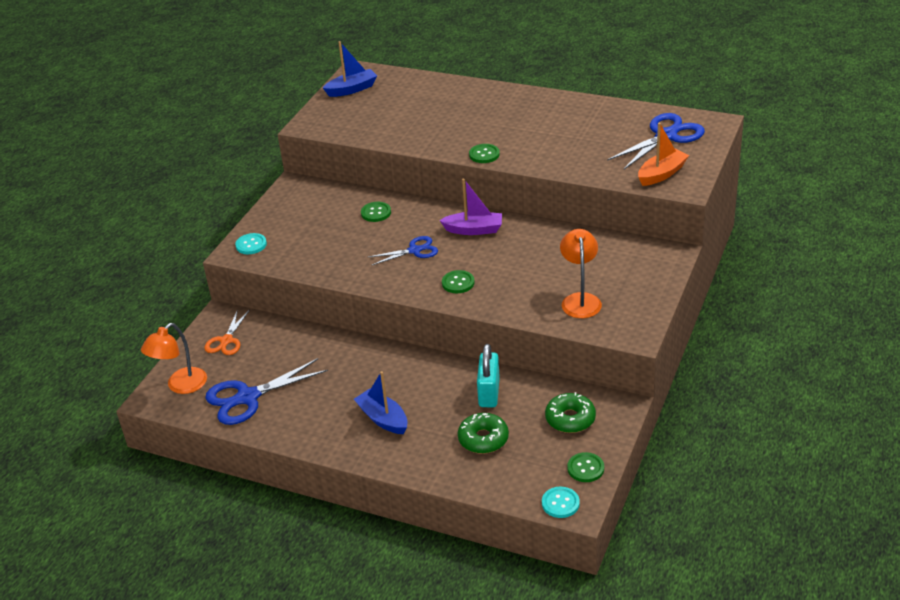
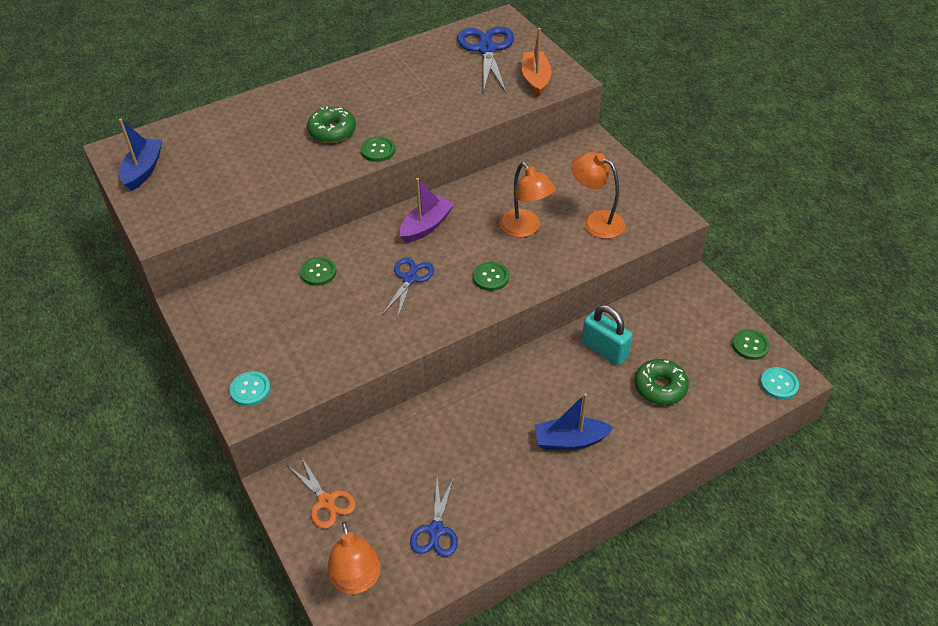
camera: 55 degrees left, 10 degrees up
(247, 397) = (436, 530): blue scissors -> blue scissors, size x0.60
(527, 272) = (525, 229): none -> orange lamp
(570, 419) = (684, 320): green donut -> green donut (332, 131)

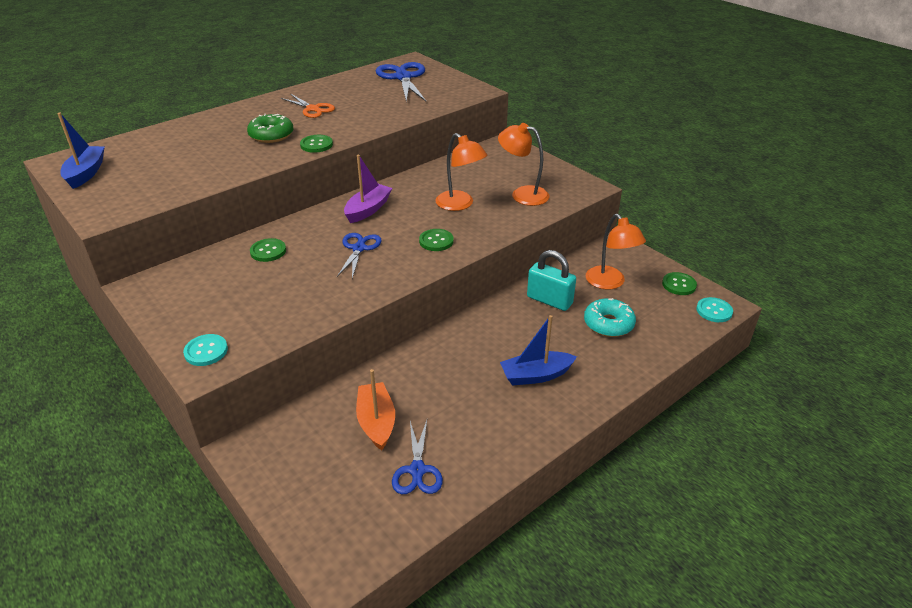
camera: 10 degrees left, 10 degrees down
(326, 501) = (296, 457): orange scissors -> orange scissors (313, 109)
(357, 581) = (339, 530): orange lamp -> orange lamp (610, 283)
(535, 79) = (450, 93): orange boat -> orange boat (376, 422)
(660, 387) = (608, 324): green donut -> turquoise donut

